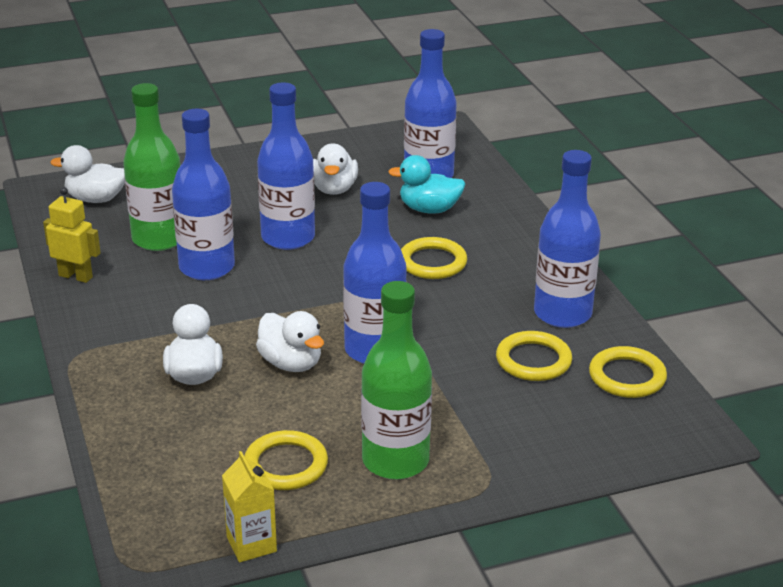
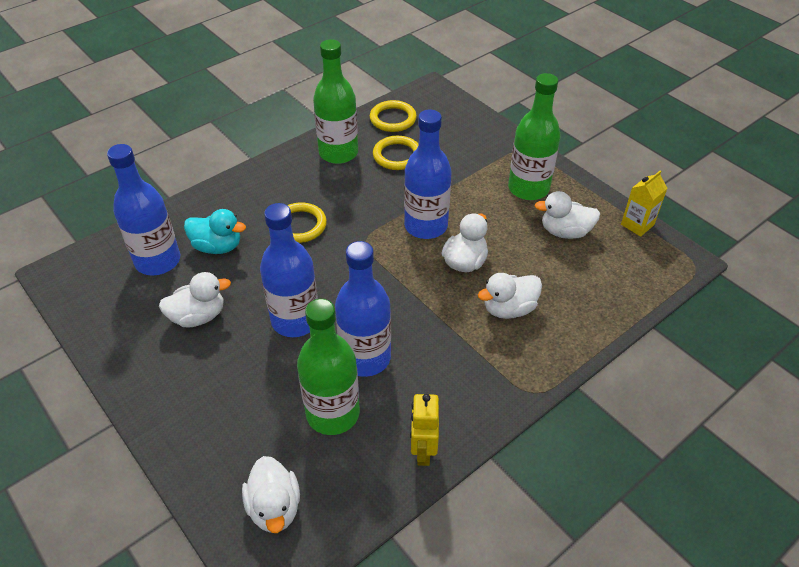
camera: 110 degrees left, 15 degrees up
(286, 465) = (565, 232): yellow ring -> white duck
(429, 209) = (217, 246): turquoise duck -> turquoise duck turned 60 degrees counterclockwise
(562, 314) = (338, 153): blue bottle -> green bottle

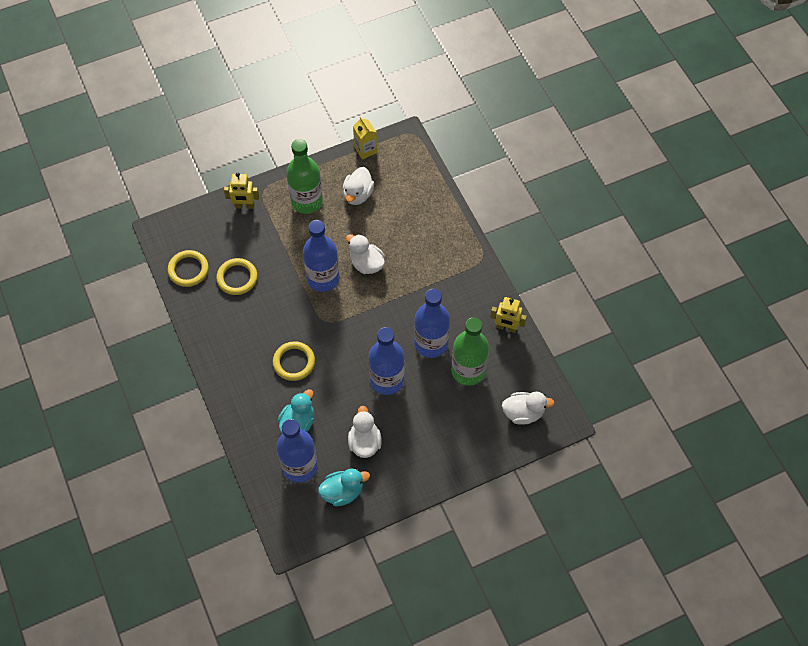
camera: 75 degrees left, 15 degrees up
(124, 309) = (343, 492): none -> turquoise duck
(338, 153) = (218, 319): green bottle -> none
(494, 141) = (244, 206): none -> yellow robot
(509, 309) = (415, 250): white duck -> none

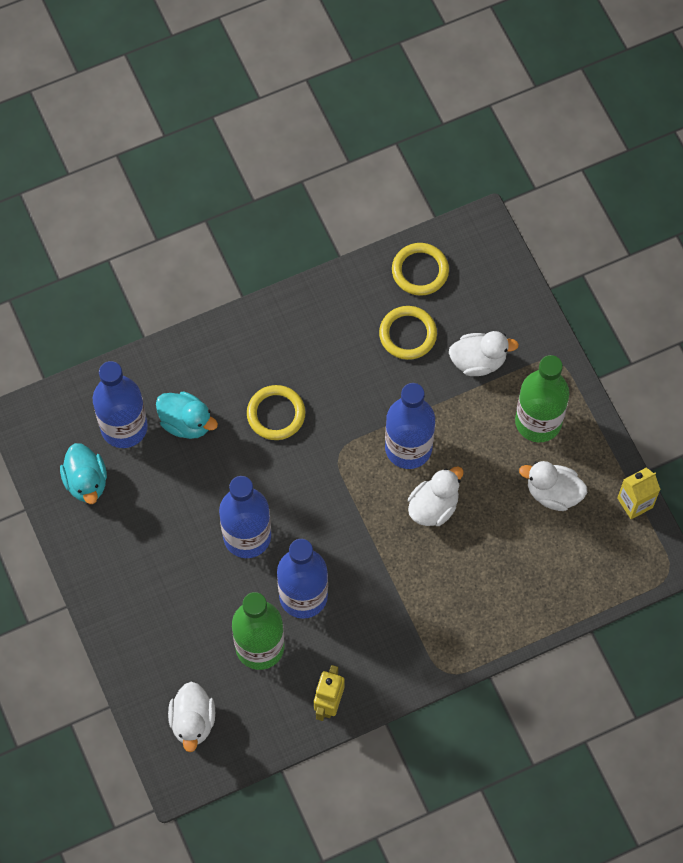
camera: 90 degrees right, 5 degrees up
(244, 206) = (528, 337): yellow robot -> none
(364, 442) = (155, 508): white duck -> white duck (478, 361)

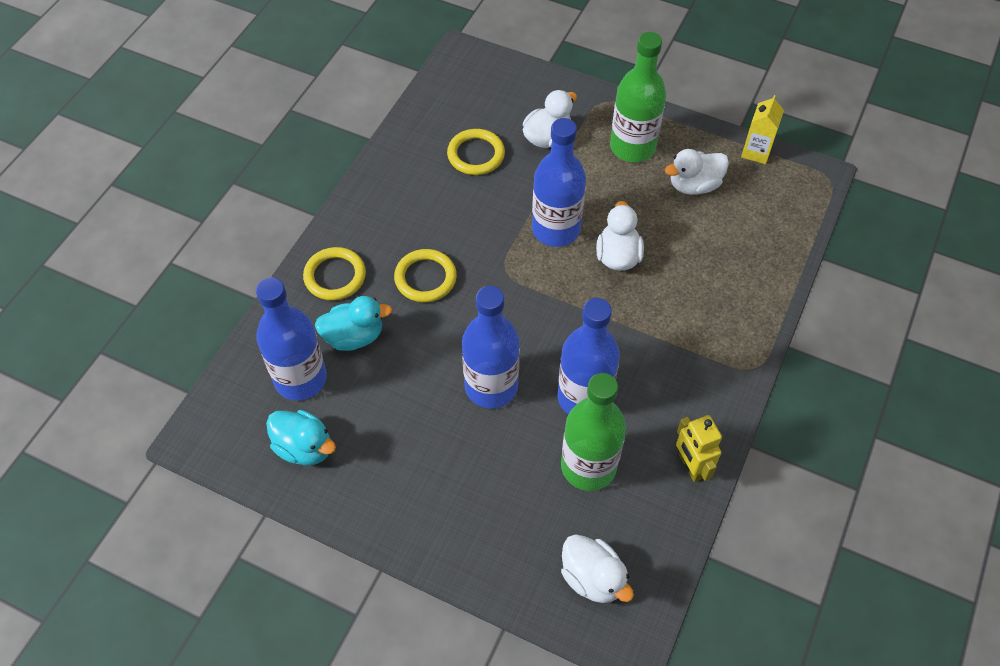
camera: 40 degrees left, 10 degrees down
(420, 271) = (443, 109): yellow ring -> yellow ring (335, 276)

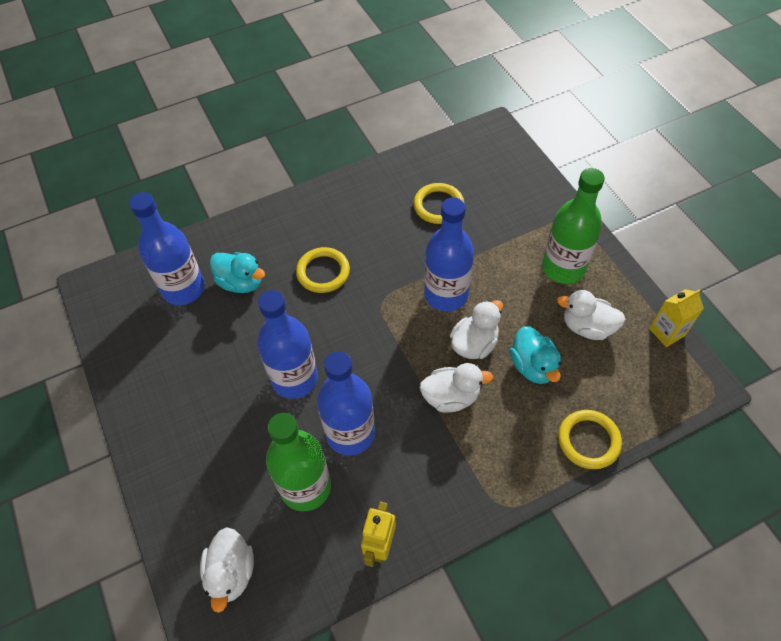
camera: 40 degrees right, 0 degrees up
(304, 447) = (143, 336): turquoise duck -> turquoise duck (533, 366)
(335, 276) = (267, 234): yellow ring -> yellow ring (588, 441)
(547, 137) = (502, 223): white duck -> white duck (451, 397)

